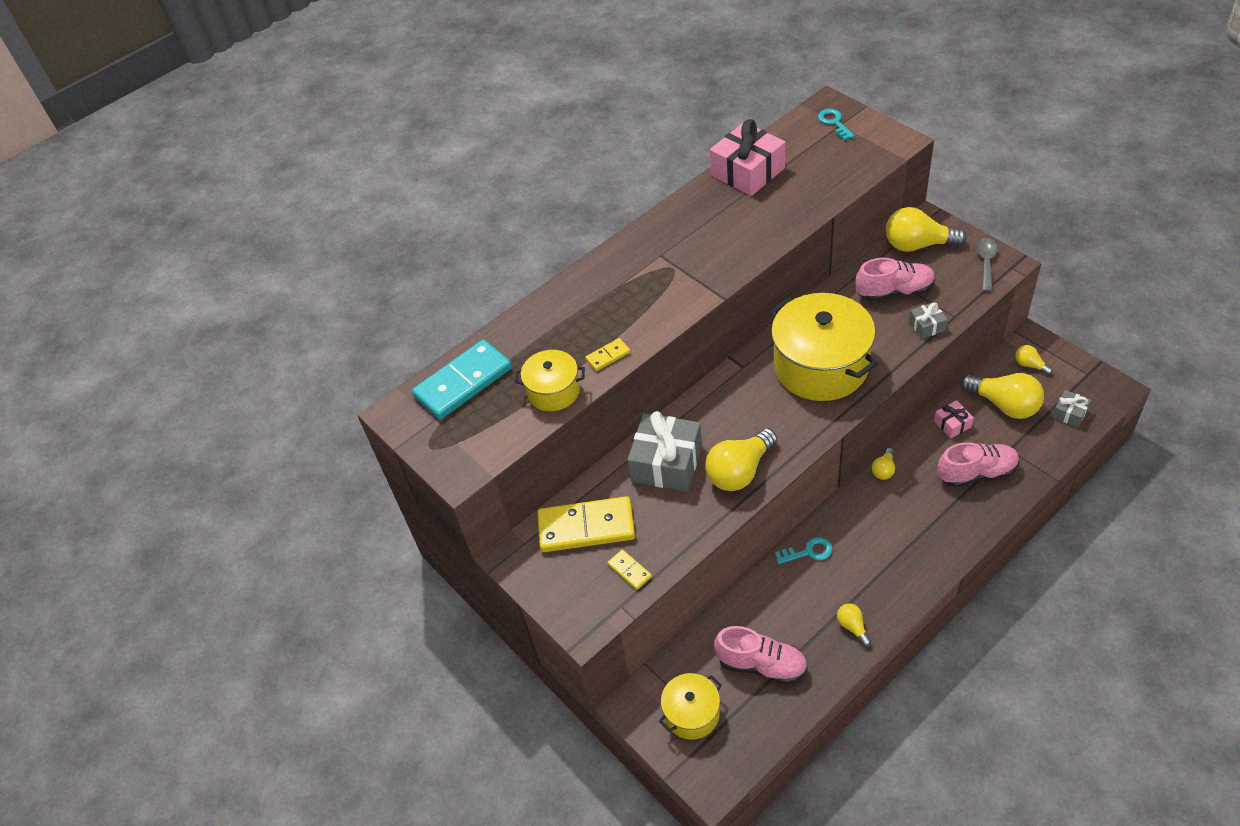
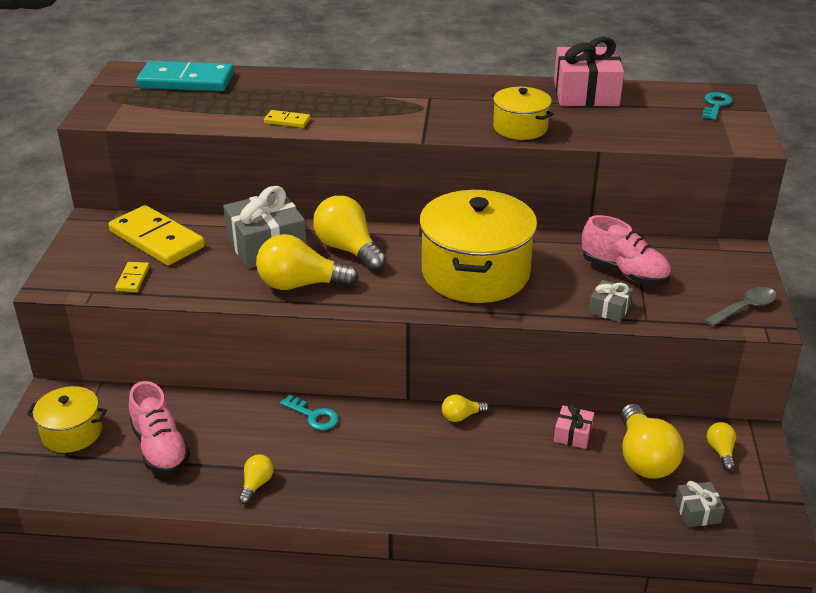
camera: 40 degrees right, 15 degrees down
(553, 391) = (221, 116): yellow pot -> yellow pot (520, 128)
(918, 245) = (703, 260): yellow light bulb -> yellow light bulb (348, 249)
(976, 473) = (533, 480): pink shoe -> none

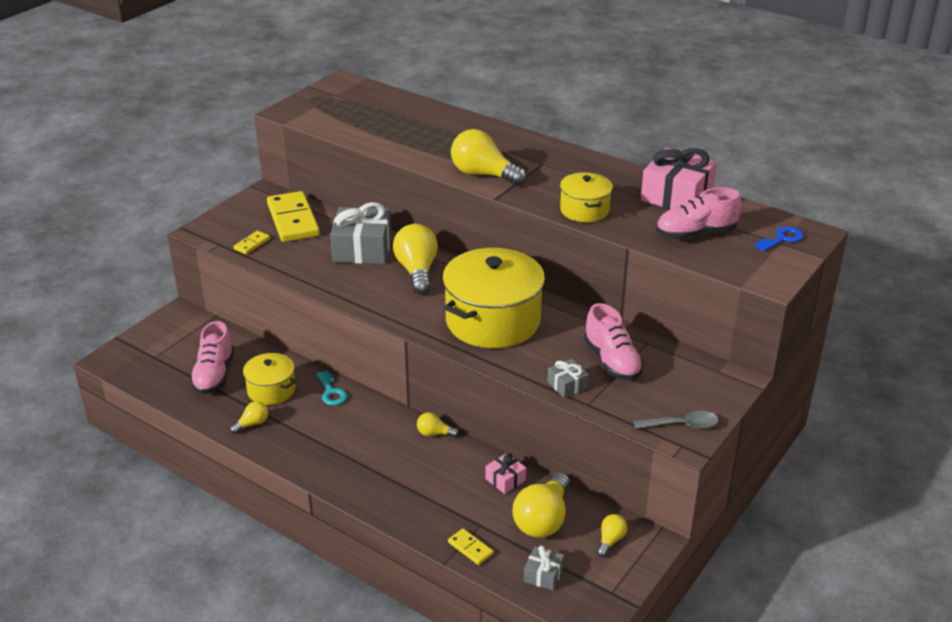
camera: 30 degrees right, 0 degrees up
(72, 432) = (170, 343): yellow pot -> yellow pot (271, 390)
(186, 81) = (375, 100): turquoise domino -> none
(287, 121) = (413, 153): yellow domino -> yellow domino (470, 548)
(300, 285) = (357, 286): yellow light bulb -> yellow light bulb (483, 174)
(641, 121) = (695, 234): none -> pink shoe
(715, 105) = (782, 239): turquoise key -> blue key

